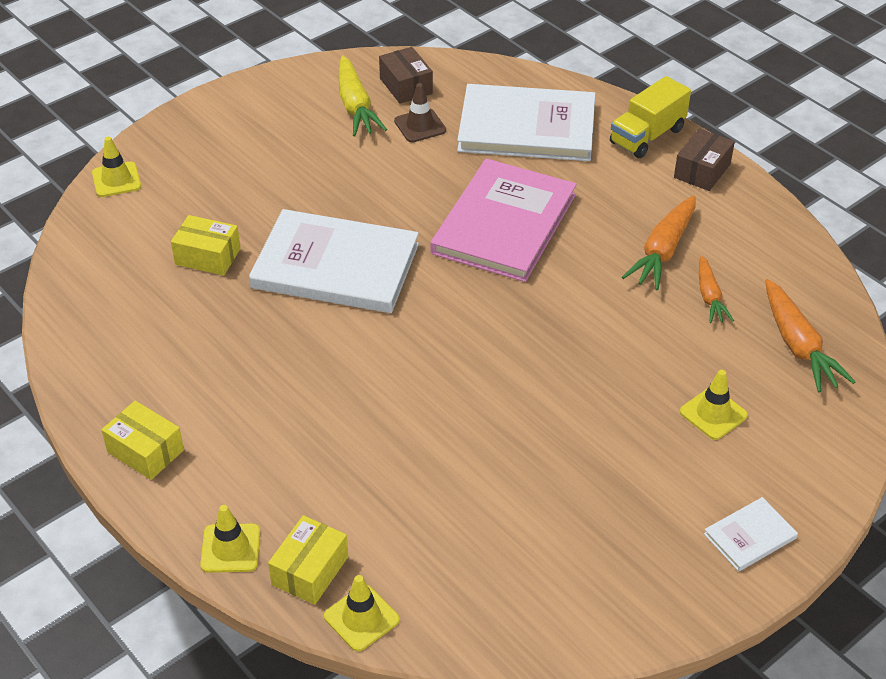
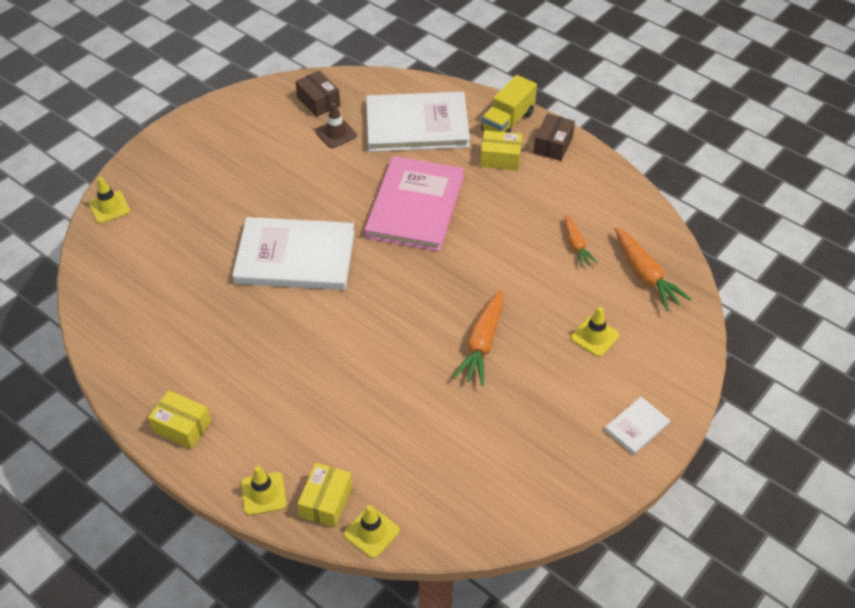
camera: 10 degrees left, 5 degrees up
(208, 256) = (195, 262): yellow box -> yellow box (500, 158)
(355, 106) = (283, 123): yellow carrot -> none
(663, 251) = (536, 213): orange carrot -> orange carrot (482, 343)

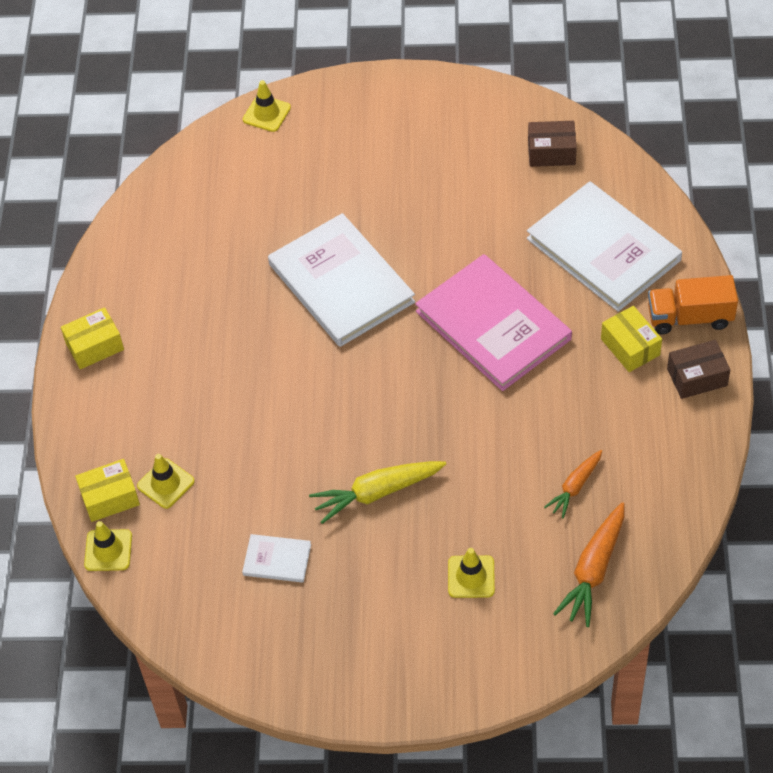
camera: 55 degrees right, 5 degrees up
(182, 427) = (94, 346): yellow box -> yellow box turned 75 degrees clockwise
(263, 494) = (80, 449): yellow traffic cone -> yellow traffic cone (165, 483)
(318, 101) = (551, 152): brown box -> brown box turned 75 degrees clockwise
(336, 133) = (523, 197): brown traffic cone -> none
(415, 206) = (493, 325): pink book -> pink book turned 75 degrees clockwise
(482, 343) = (377, 493): orange carrot -> yellow carrot
(507, 121) = (690, 317): yellow truck -> orange truck
(636, 427) = (393, 678): white book -> white book (277, 560)

